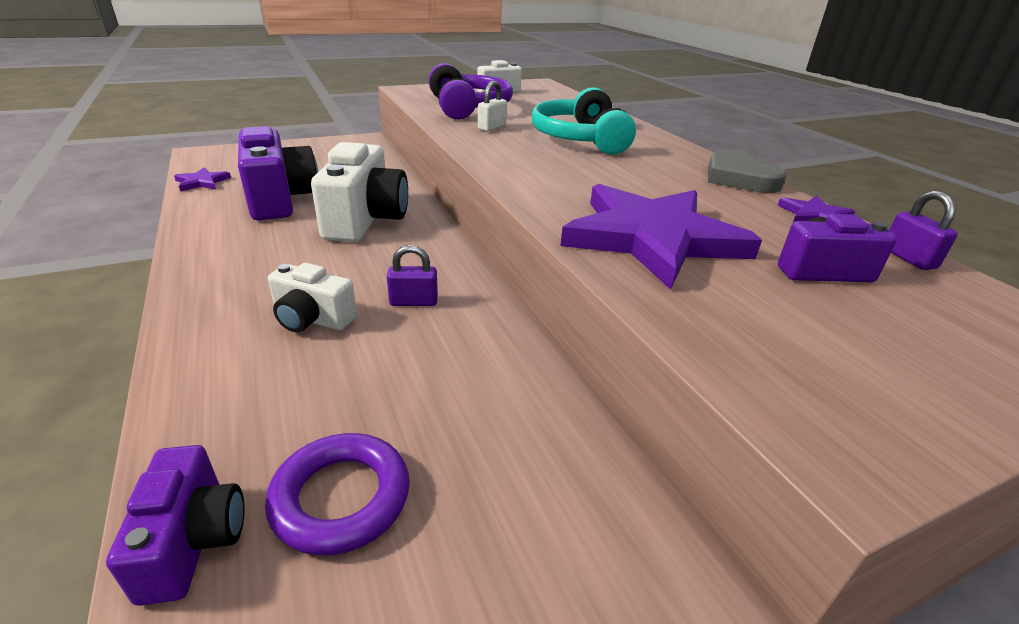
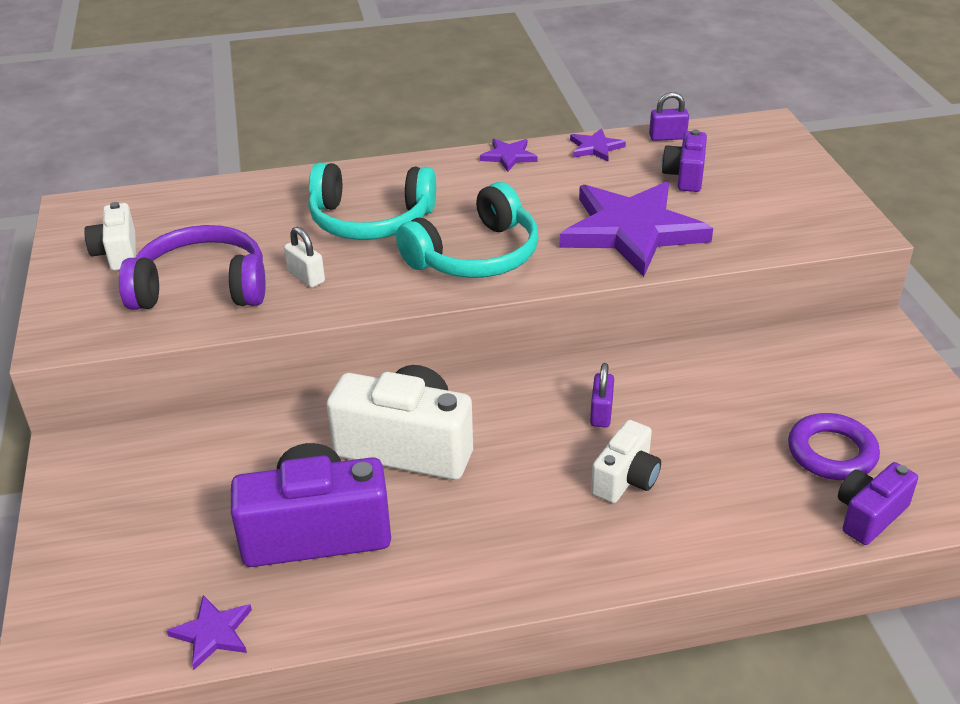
camera: 75 degrees left, 5 degrees up
(193, 541) = (869, 515): purple camera -> purple camera turned 45 degrees counterclockwise
(552, 172) = (475, 255): none -> turquoise headphones
(739, 178) = (508, 156): grey heart -> purple star

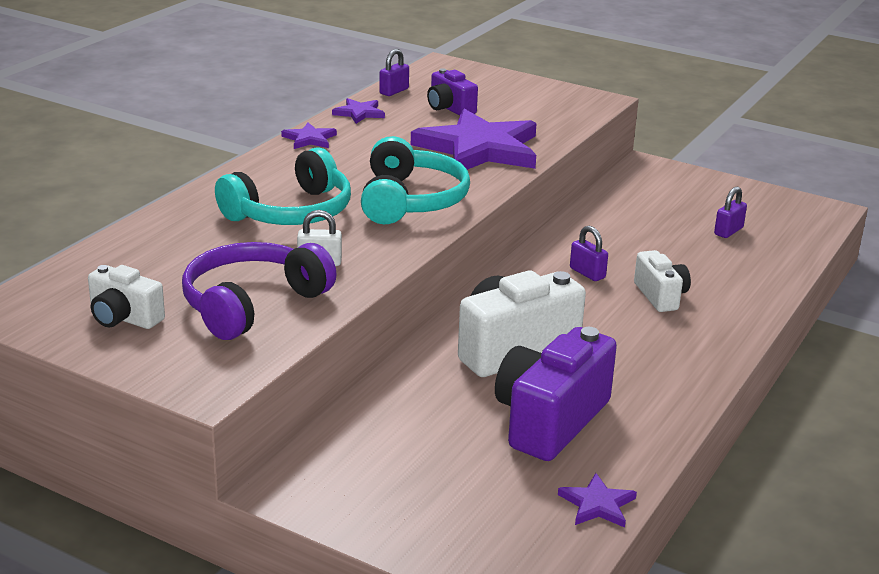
camera: 50 degrees left, 10 degrees down
(831, 452) = (728, 231): purple ring -> purple padlock
(869, 515) = (792, 249): purple camera -> none

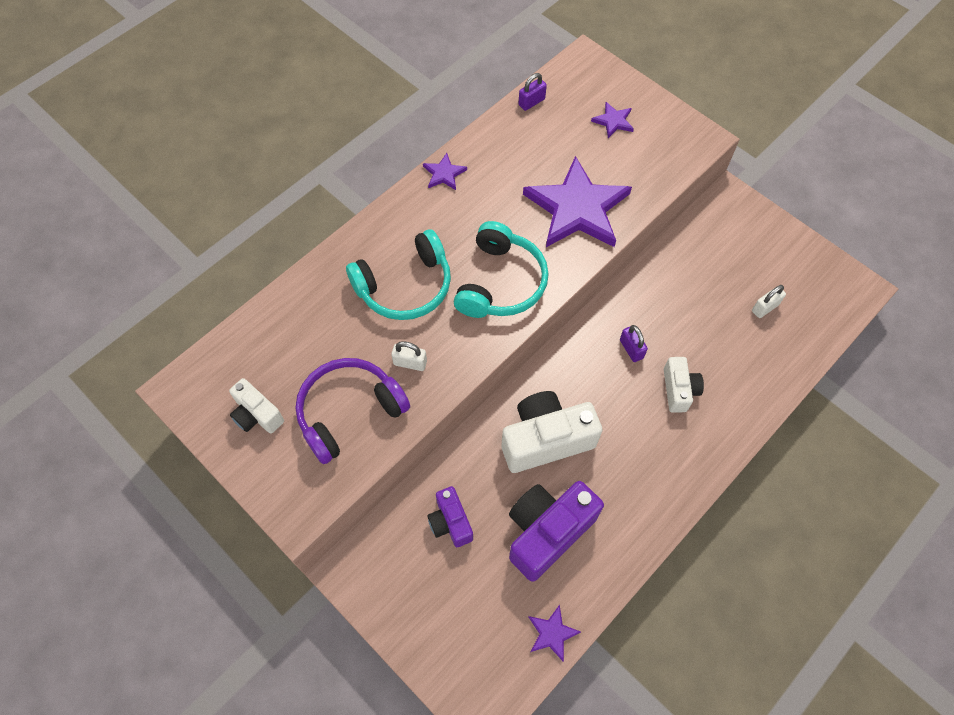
camera: 15 degrees right, 35 degrees up
(359, 113) = (494, 136): purple star -> purple star (613, 121)
(449, 108) = (570, 137): purple camera -> purple camera (450, 522)
(728, 231) = (765, 308): purple padlock -> white padlock

